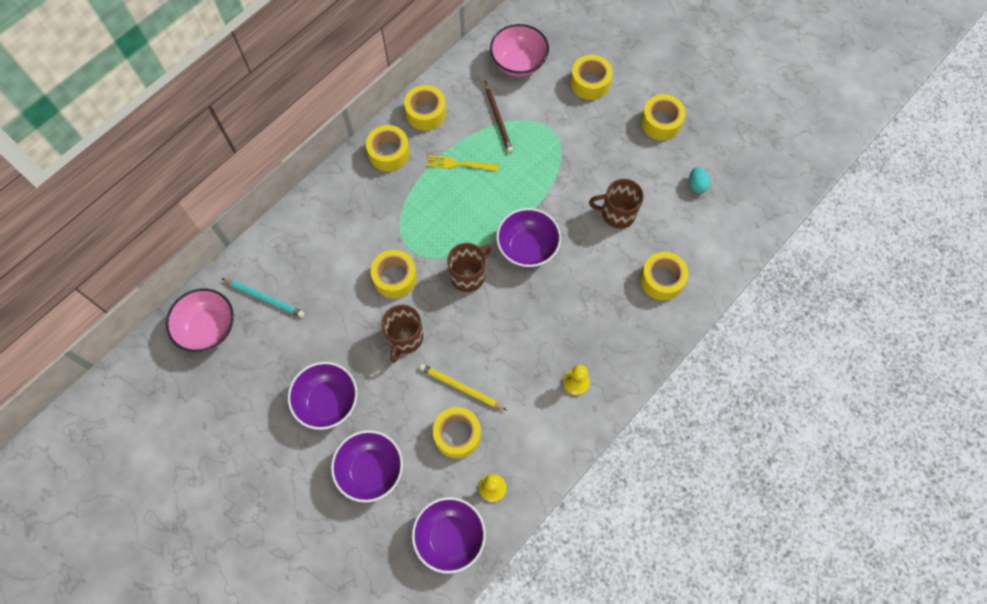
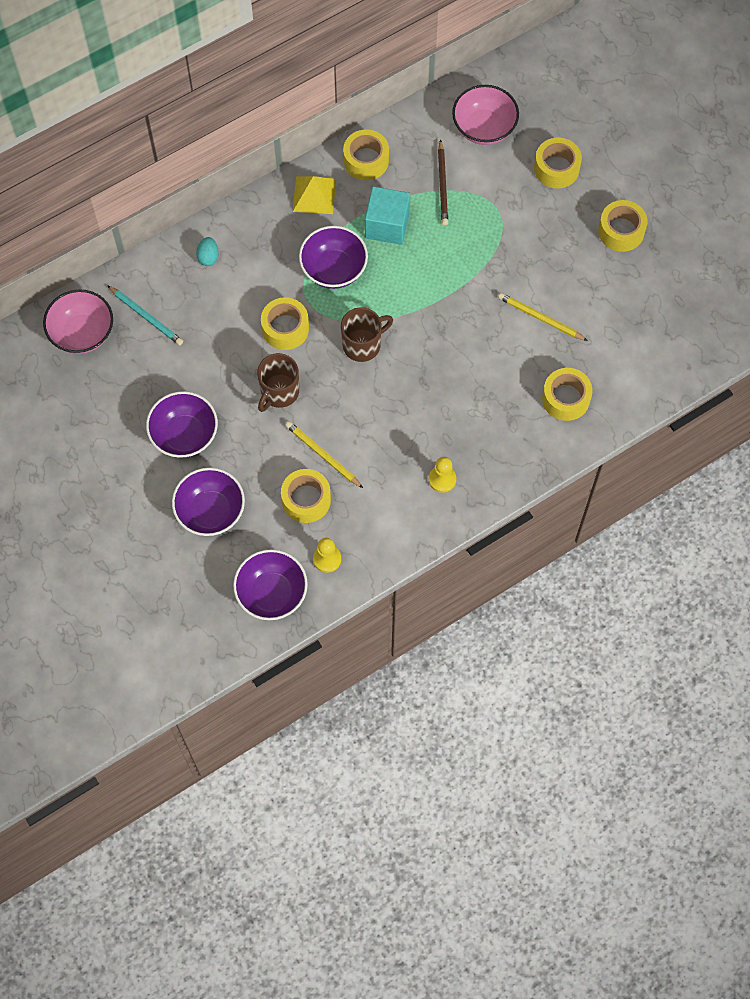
camera: 15 degrees right, 0 degrees up
(389, 153) = (314, 195): yellow tape -> yellow pyramid
(460, 164) = (387, 225): yellow fork -> turquoise cube
(527, 248) = (433, 331): purple bowl -> purple bowl (334, 269)
(617, 214) = (540, 318): brown mug -> yellow pencil
(697, 185) = (637, 308): turquoise egg -> turquoise egg (208, 257)

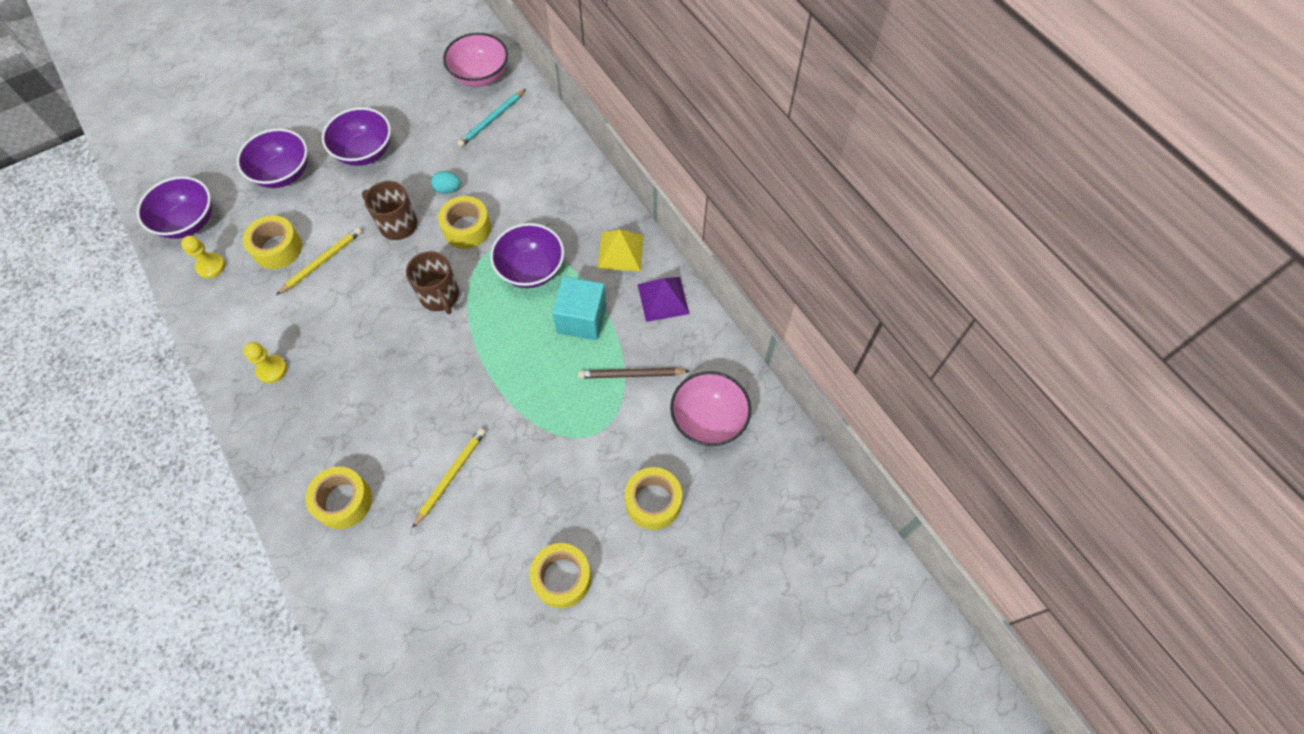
camera: 90 degrees right, 5 degrees down
(208, 257) = (552, 164): turquoise egg -> turquoise egg (448, 189)
(366, 160) = (663, 299): yellow tape -> purple pyramid

